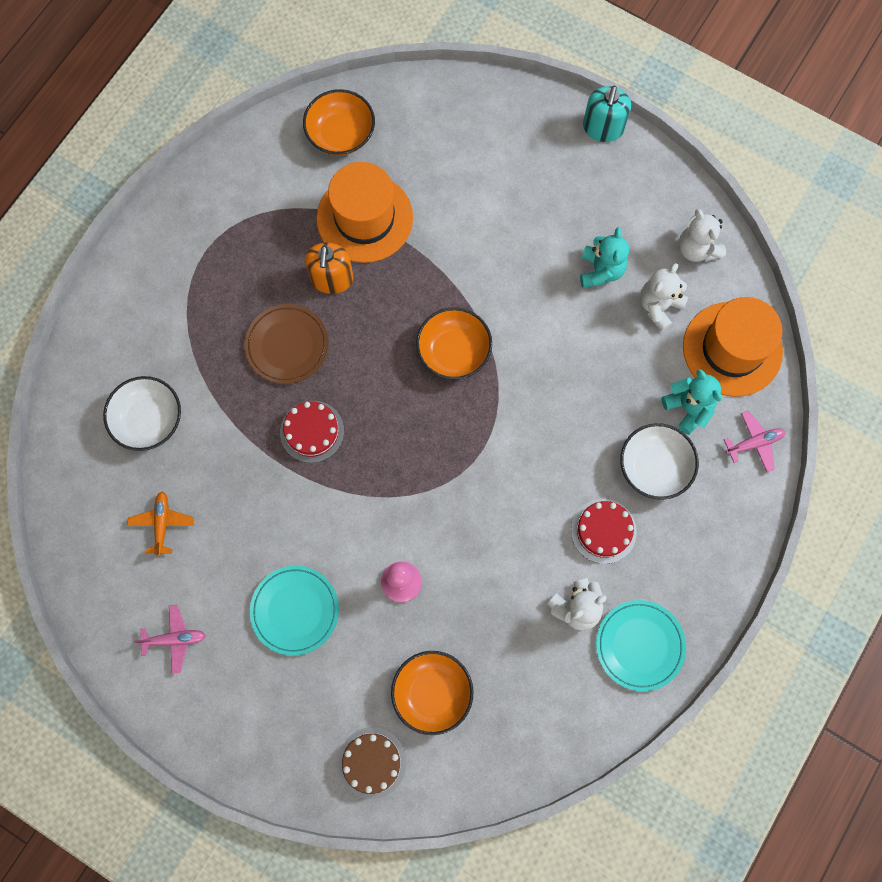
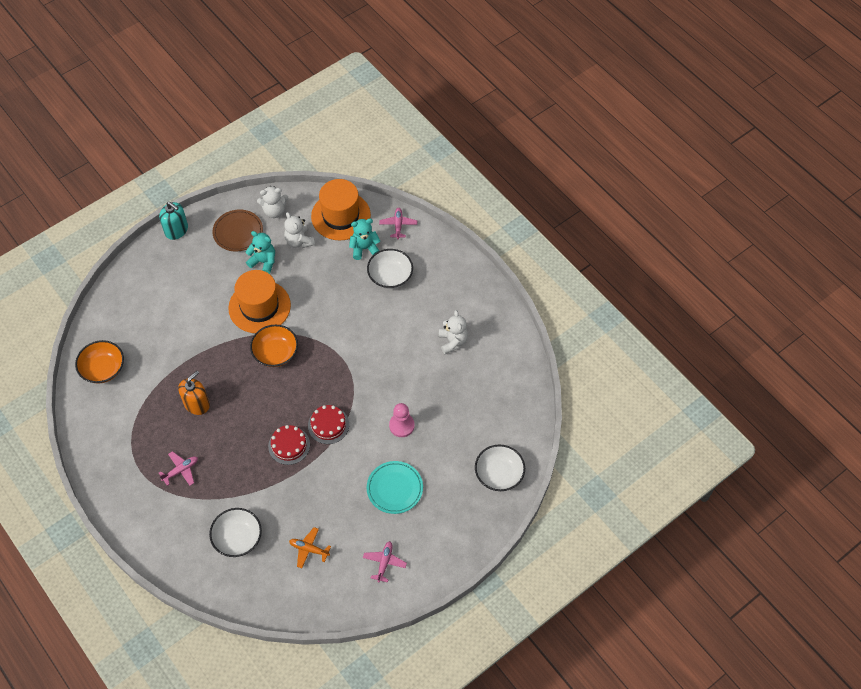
camera: 70 degrees left, 15 degrees down
(224, 302) = (181, 470): none -> pink plane
(287, 345) = (227, 442): brown plate -> brown plate (238, 232)
(332, 279) = (197, 404): orange soap dispenser -> orange soap dispenser turned 75 degrees counterclockwise
(364, 218) = (166, 373): orange hat -> orange hat (259, 306)
(372, 762) = (499, 474): brown cake -> white bowl
(432, 693) = (471, 430): orange bowl -> none
(603, 531) = (415, 313): red cake -> red cake (328, 425)
(639, 645) = (485, 318): turquoise plate -> none

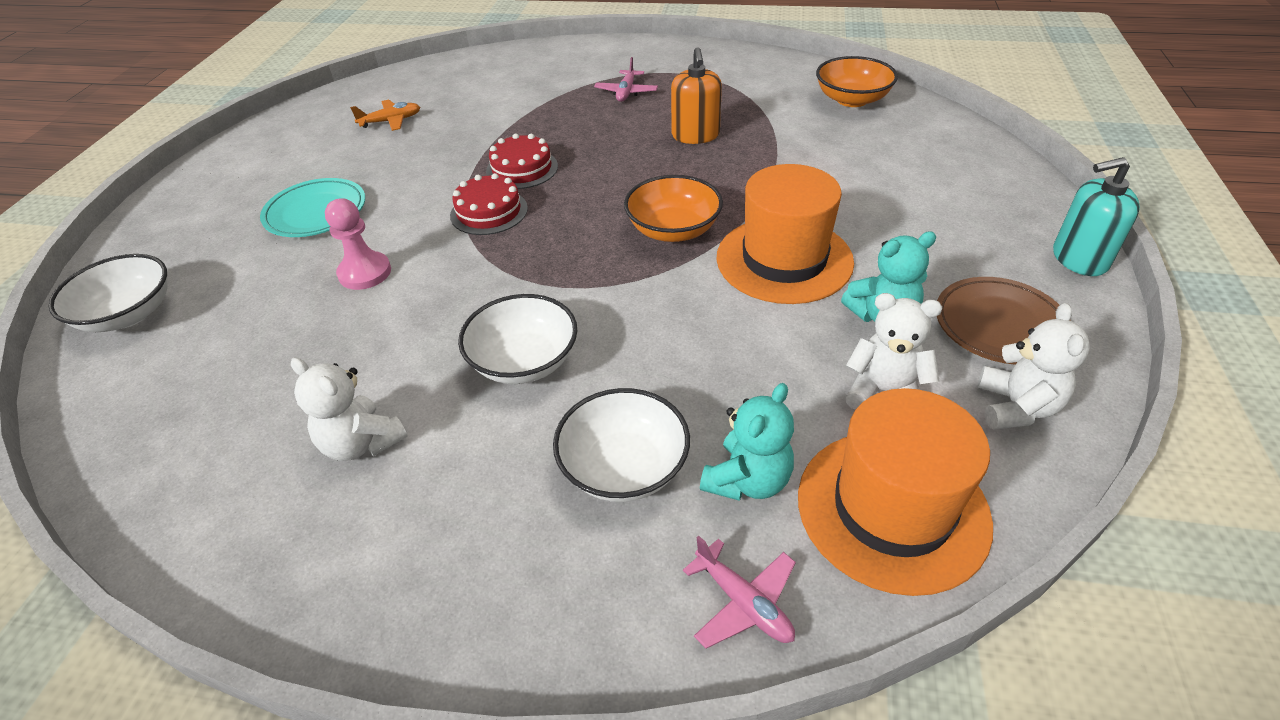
camera: 140 degrees right, 15 degrees down
(237, 538) = (489, 90): white bowl -> white bowl (524, 361)
(274, 211) = (1016, 407): white teddy bear -> white teddy bear turned 150 degrees clockwise
(384, 562) = (274, 156): pink plane -> none

